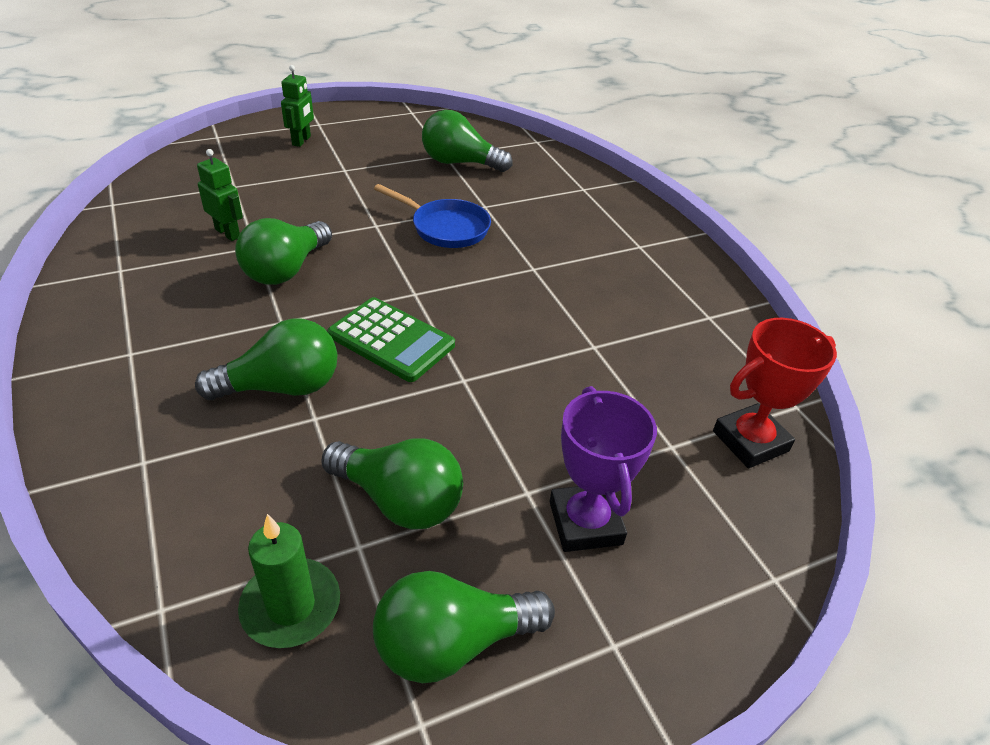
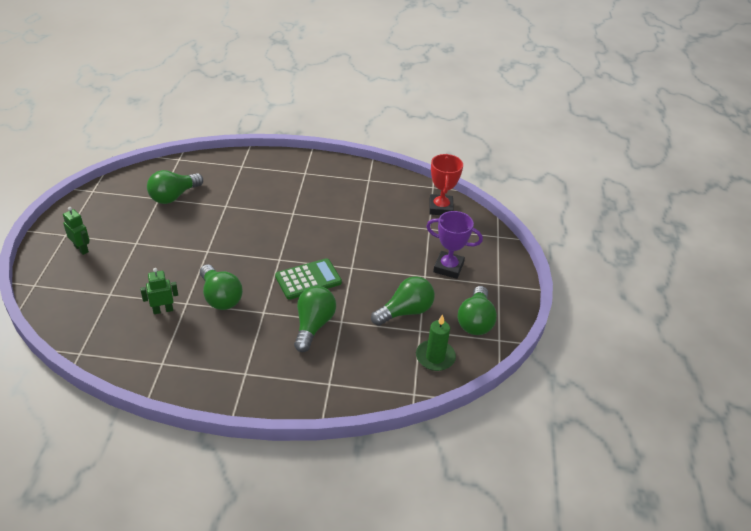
camera: 60 degrees left, 0 degrees up
(445, 228) = (233, 227): blue pan -> none

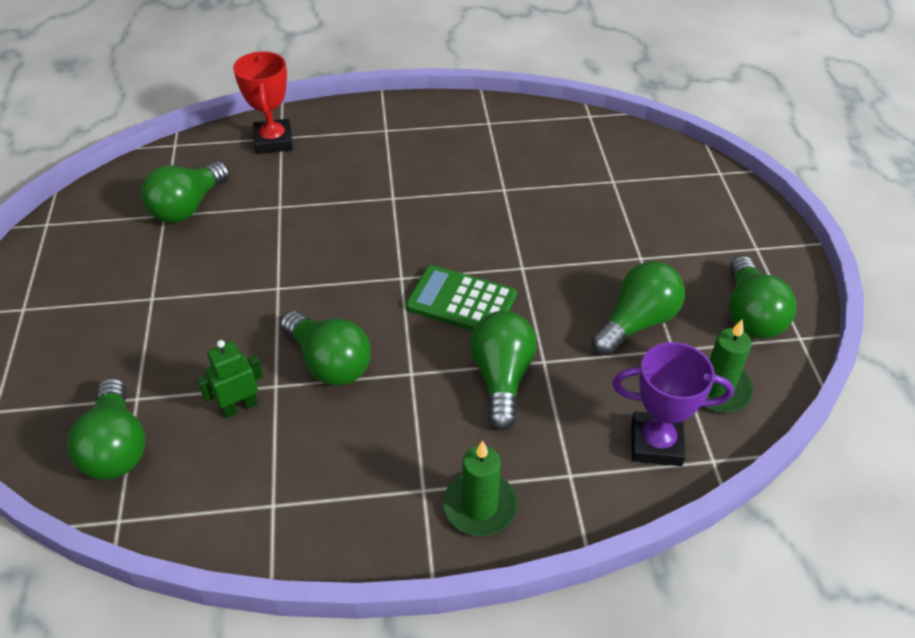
camera: 10 degrees left, 5 degrees up
(81, 249) = (59, 328): green robot -> none
(91, 316) = (116, 447): none -> green light bulb
(272, 388) = (480, 506): none -> green candle
(308, 279) = (461, 301): green calculator -> green calculator turned 120 degrees counterclockwise
(440, 208) = (615, 145): red trophy -> red trophy (273, 141)
(448, 267) = (670, 237): purple trophy -> purple trophy (656, 443)

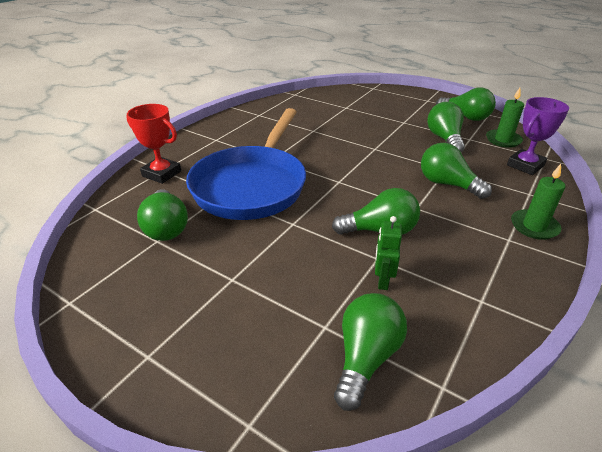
camera: 50 degrees left, 10 degrees down
(116, 447) = (366, 358): green light bulb -> green light bulb turned 90 degrees counterclockwise
(319, 215) = (252, 185): none -> blue pan
(461, 301) = (379, 172): green calculator -> none

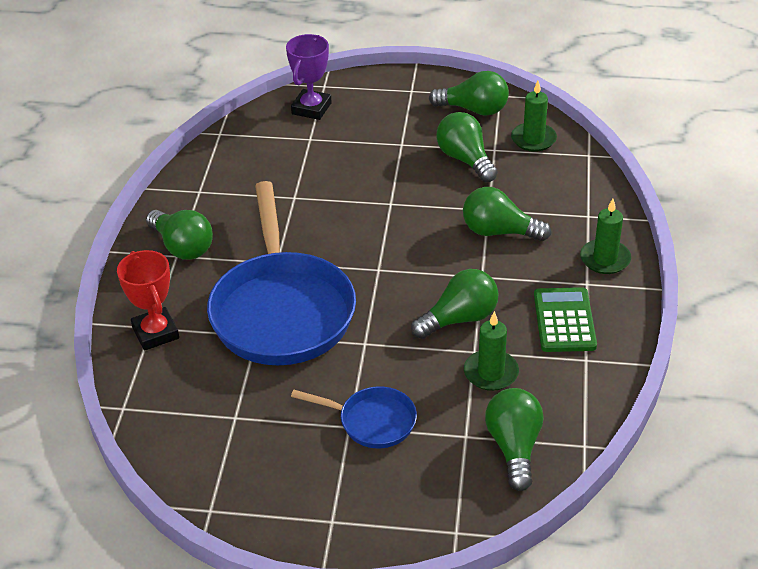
camera: 25 degrees left, 5 degrees up
(161, 174) = (155, 333): red trophy -> red trophy turned 60 degrees clockwise
(166, 227) = (230, 399): green light bulb -> green light bulb (182, 247)
(253, 282) = (372, 421): none -> blue pan
(382, 280) = (491, 373): green robot -> green candle
(474, 261) = (564, 320): none -> green calculator
(525, 165) = (571, 174): purple trophy -> purple trophy (311, 108)

